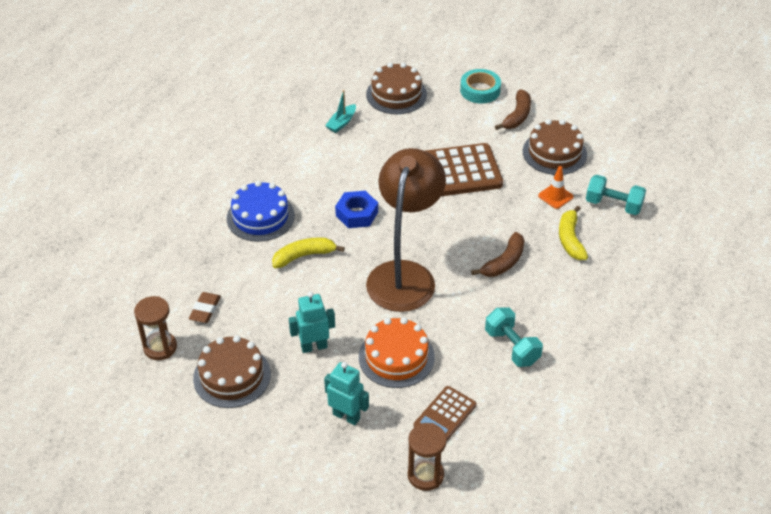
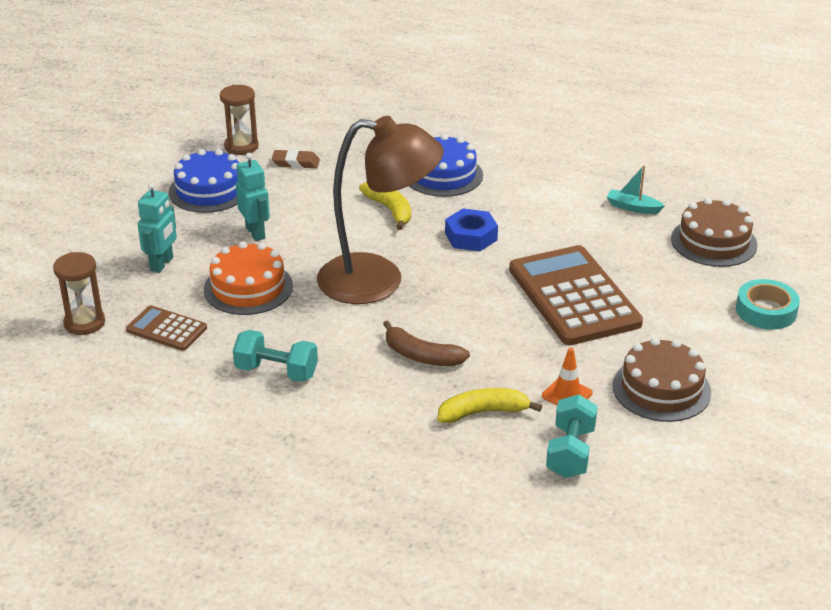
camera: 80 degrees right, 10 degrees down
(232, 376) = (209, 190): brown cake -> blue cake
(512, 347) = (276, 372): turquoise dumbbell -> turquoise dumbbell turned 60 degrees clockwise
(517, 116) = (727, 349): brown banana -> none

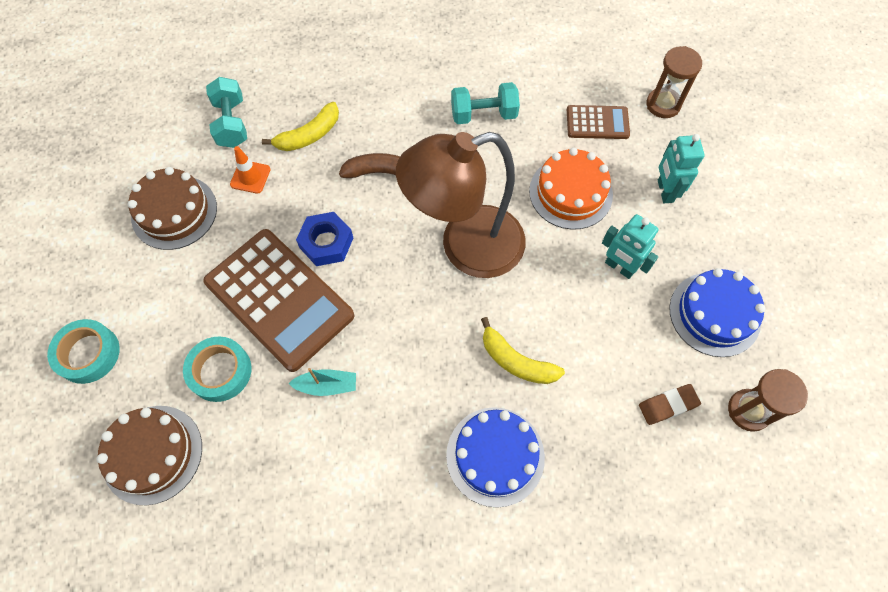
camera: 155 degrees right, 30 degrees up
(471, 236) = (412, 351): blue nut -> blue nut (326, 243)
(632, 207) = (256, 485): turquoise boat -> turquoise boat (327, 385)
(644, 269) = (220, 371): none -> turquoise tape

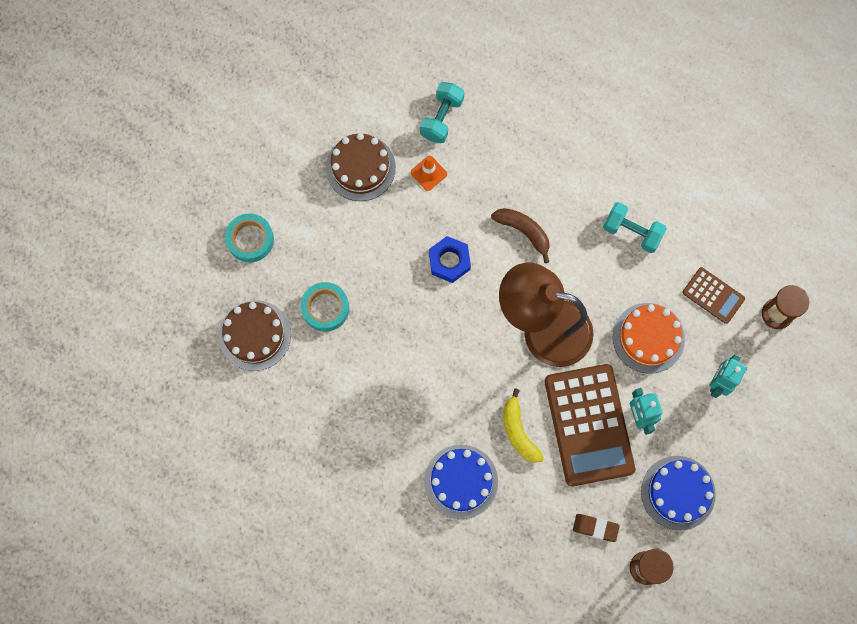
camera: 35 degrees right, 10 degrees up
(279, 299) = (392, 282): brown calculator -> brown calculator (589, 425)
(309, 135) = (491, 165): yellow banana -> none
(327, 385) = (386, 364): turquoise boat -> none

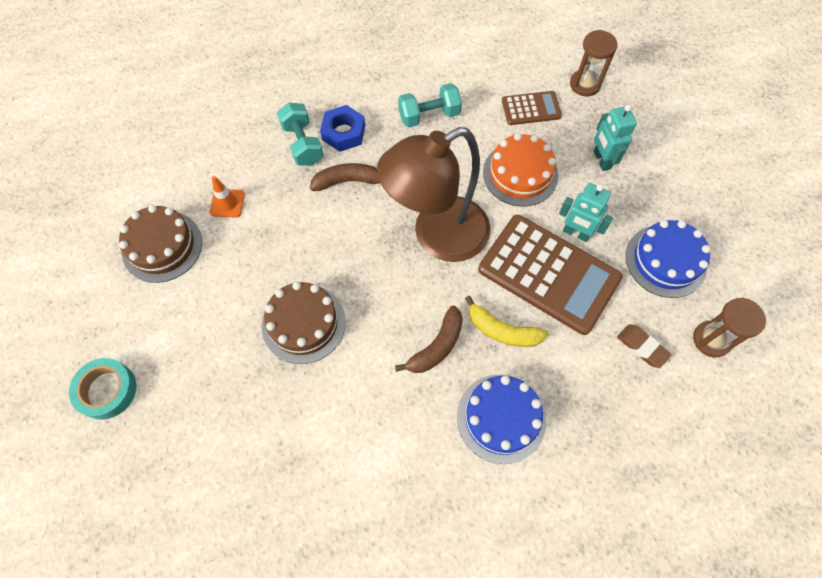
camera: 45 degrees left, 10 degrees down
(255, 335) = (187, 472): brown cake -> brown cake (303, 323)
(325, 308) = (235, 385): turquoise tape -> none
(441, 118) = (199, 157): turquoise dumbbell -> turquoise dumbbell (302, 144)
(449, 261) = (310, 252): blue nut -> blue nut (343, 133)
(467, 401) = (437, 346): none -> brown banana
(595, 528) = (642, 347): brown eraser -> brown eraser turned 75 degrees clockwise

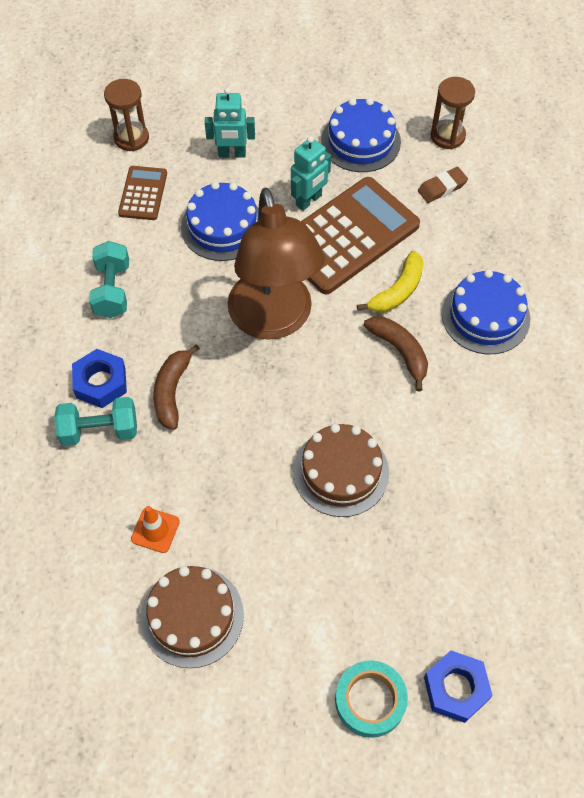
camera: 75 degrees left, 5 degrees down
(122, 458) = (456, 688): none -> blue nut
(520, 174) = (223, 226): orange cake -> blue cake

